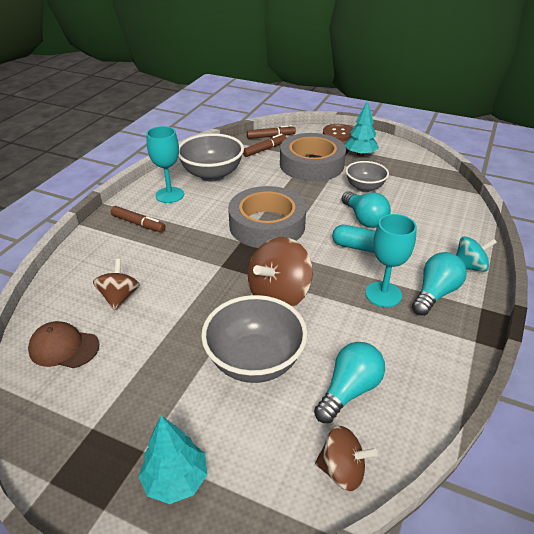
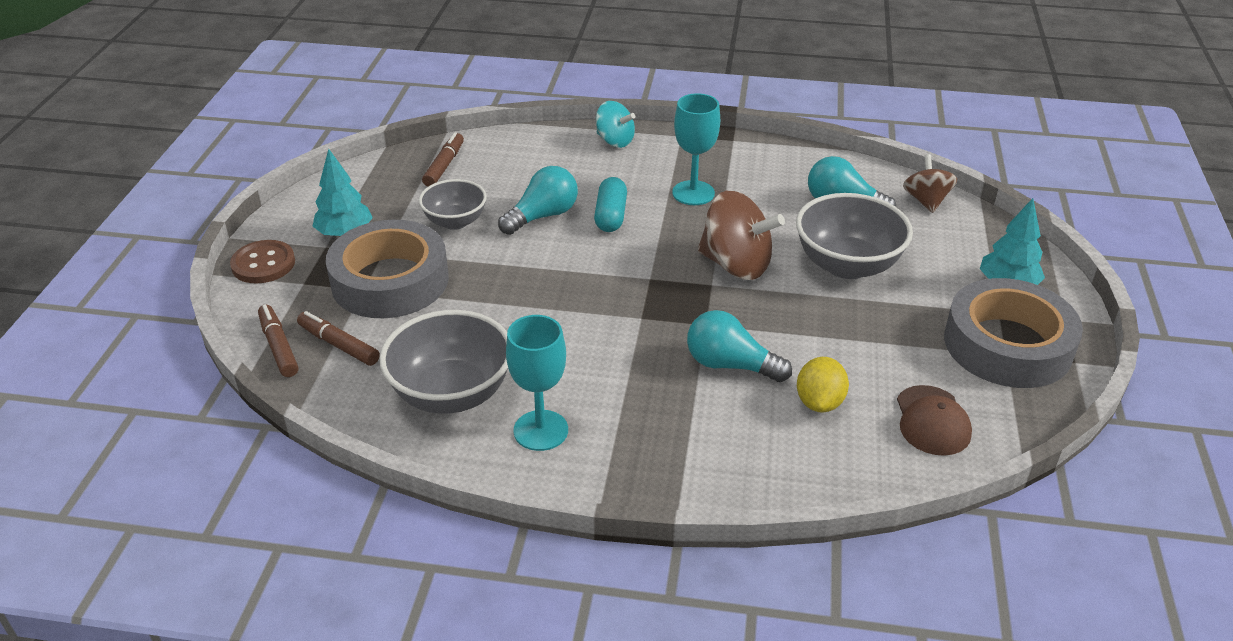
camera: 105 degrees left, 0 degrees up
(119, 297) = (819, 402): brown spinning top -> yellow lemon
(138, 224) = (644, 442): brown marker -> brown marker (444, 166)
(267, 225) = (591, 299): grey tape -> grey tape (1007, 345)
(435, 293) = (673, 161): turquoise light bulb -> turquoise light bulb (730, 365)
(469, 266) = (615, 141): turquoise spinning top -> turquoise spinning top turned 150 degrees clockwise

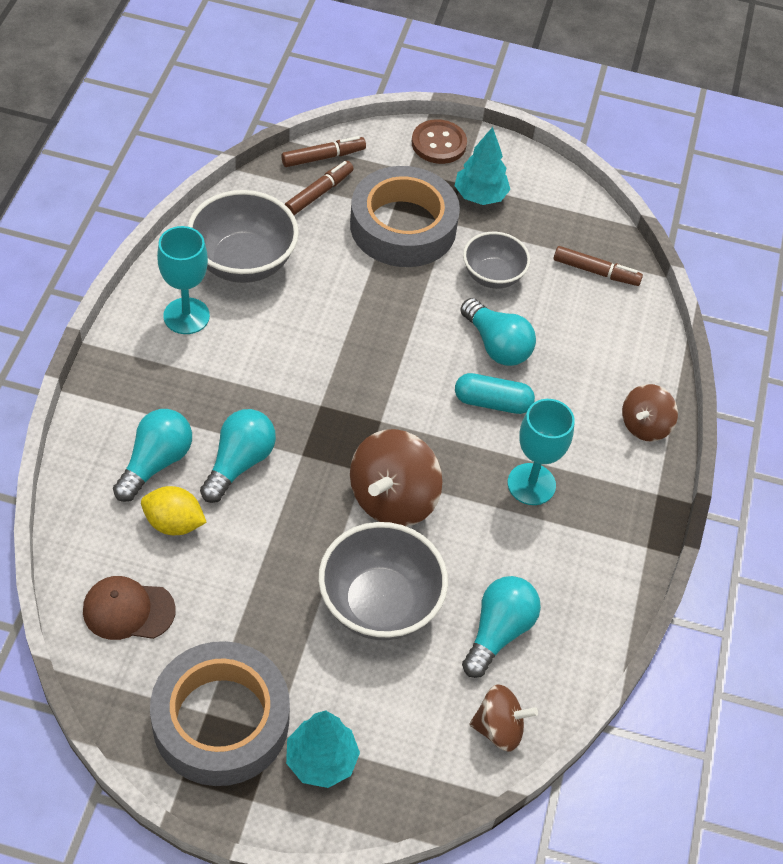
camera: 90 degrees right, 15 degrees up
(615, 141) = (645, 425): turquoise spinning top -> brown spinning top
(751, 426) = (156, 462): none -> turquoise light bulb

